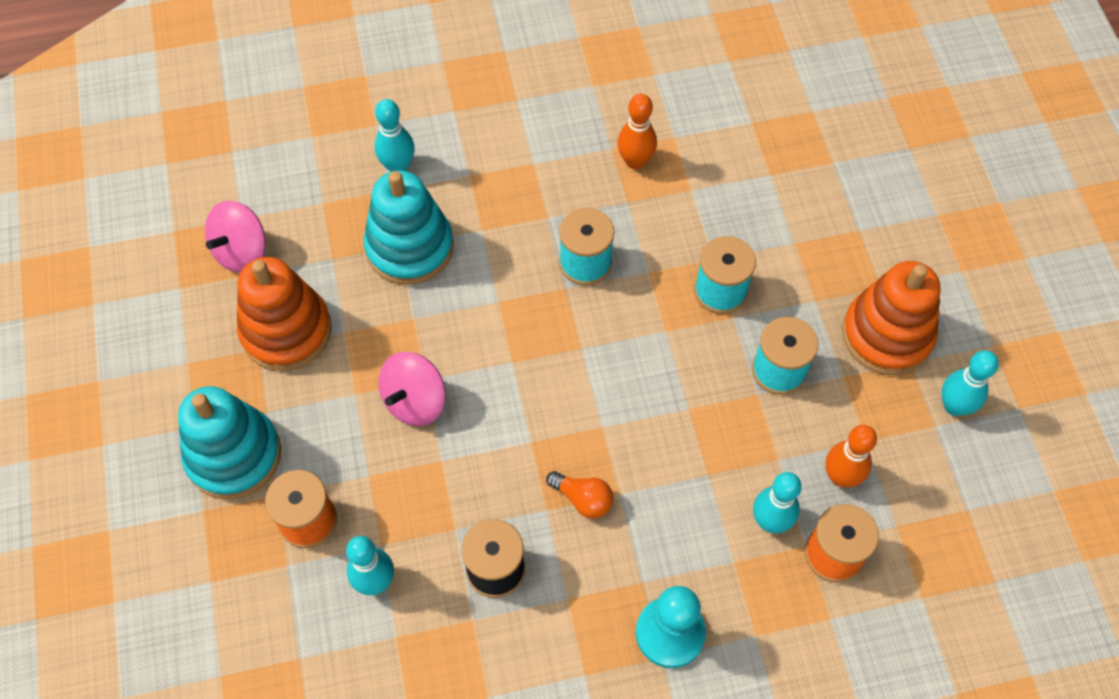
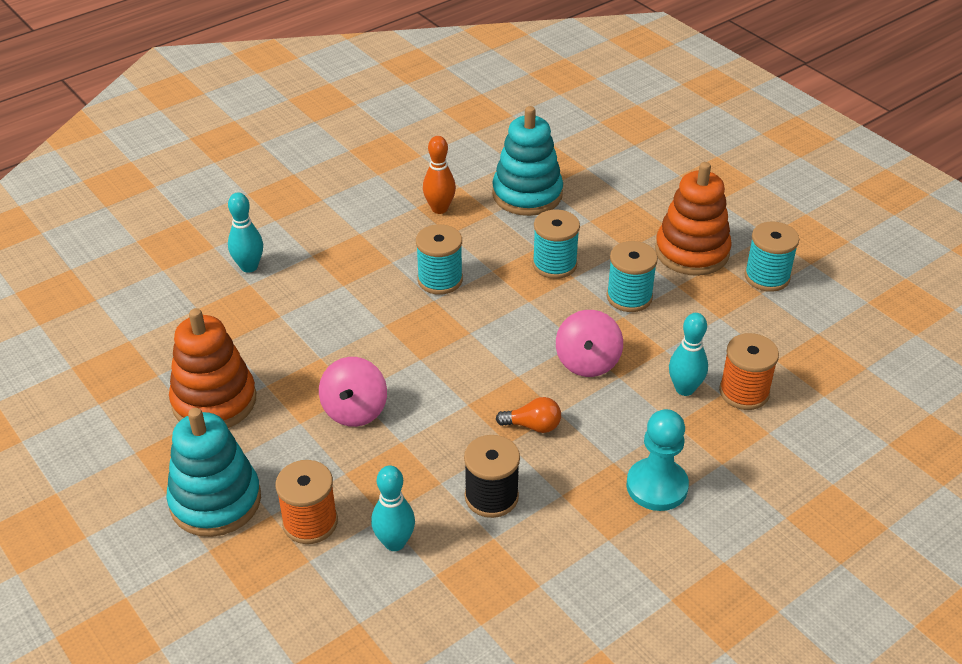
camera: 25 degrees left, 20 degrees down
(242, 251) = (143, 361): pink spinning top -> pink spinning top (587, 362)
(409, 247) = (290, 314): turquoise stacking toy -> turquoise stacking toy (527, 194)
(840, 476) = (717, 344): orange bowling pin -> none
(954, 406) = (767, 277): turquoise bowling pin -> turquoise spool

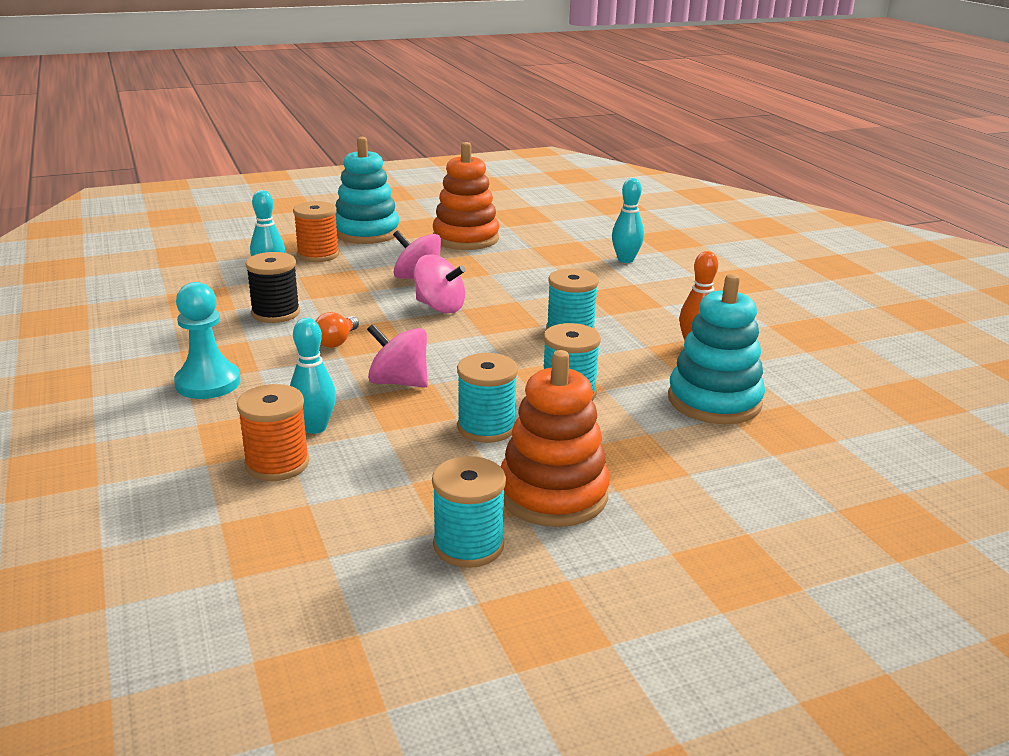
camera: 105 degrees right, 15 degrees down
(423, 374) = (439, 307): none -> pink spinning top

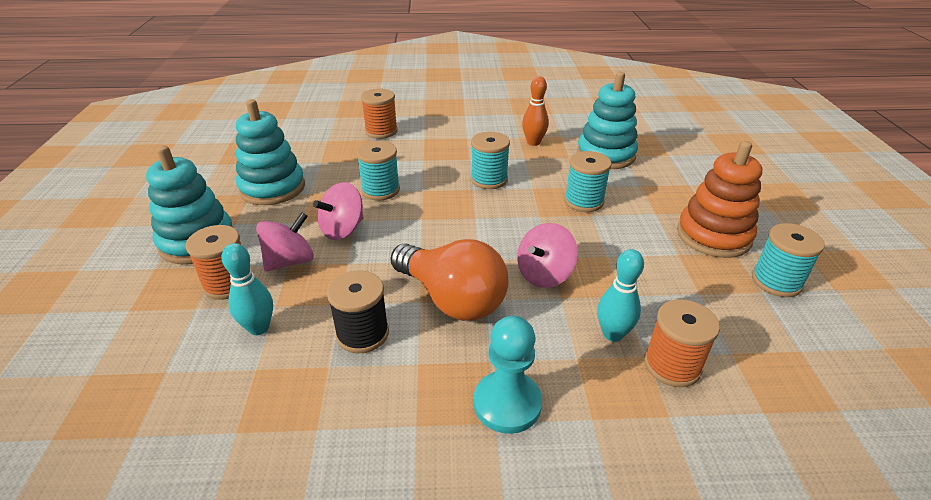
camera: 70 degrees left, 10 degrees up
(337, 341) = (452, 299): orange light bulb -> orange light bulb, size x2.25
(439, 307) = (412, 229): pink spinning top -> pink spinning top (290, 261)
(465, 238) = (272, 188): orange stacking toy -> turquoise stacking toy
(486, 427) = (625, 245): turquoise spool -> turquoise spool (380, 190)
(625, 260) = (381, 131): turquoise bowling pin -> orange spool

